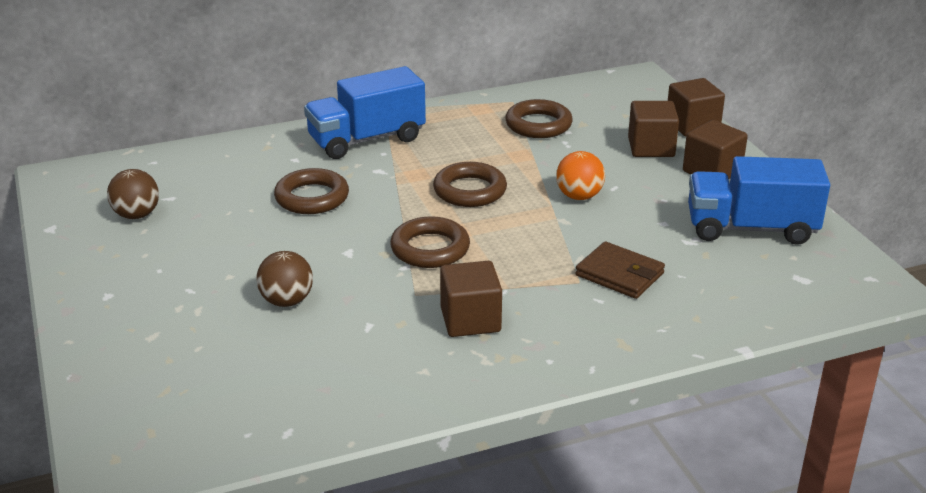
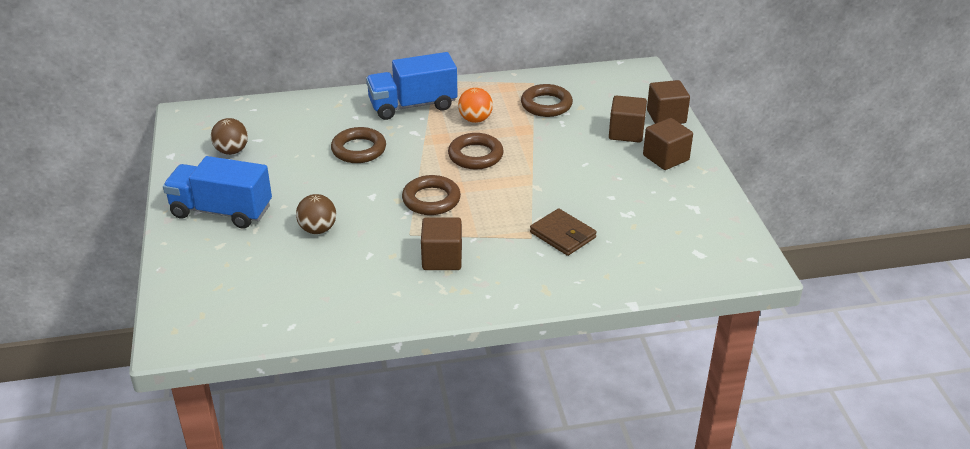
camera: 10 degrees right, 5 degrees up
(579, 196) = (555, 168): orange ball -> orange ball (475, 119)
(751, 228) = (676, 208): blue truck -> blue truck (221, 211)

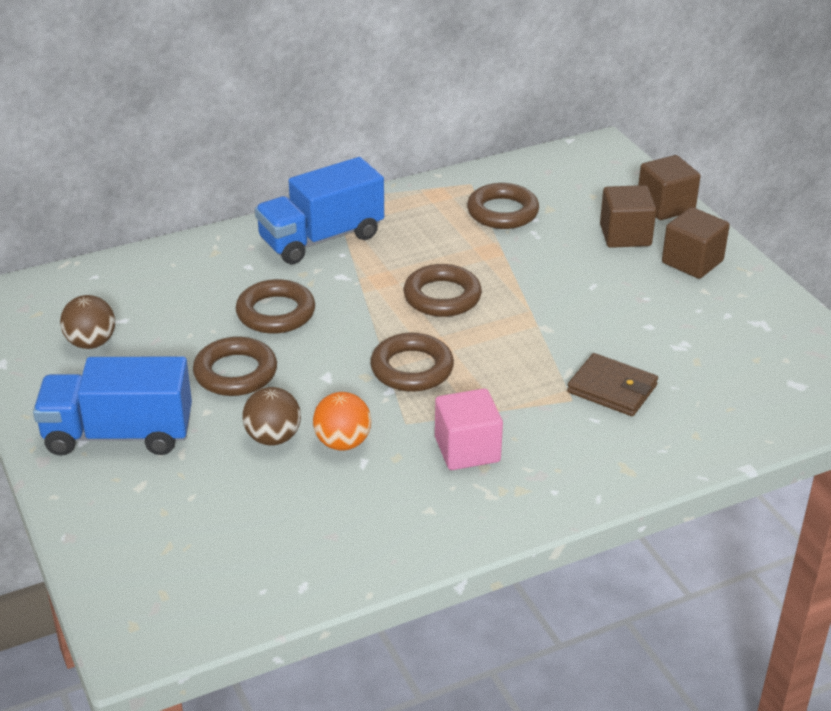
camera: 15 degrees left, 0 degrees up
(314, 184) = (235, 373): none -> brown ring
(442, 258) = (467, 449): brown cube -> pink cube
(475, 119) = (417, 246): orange ball -> orange ball (342, 443)

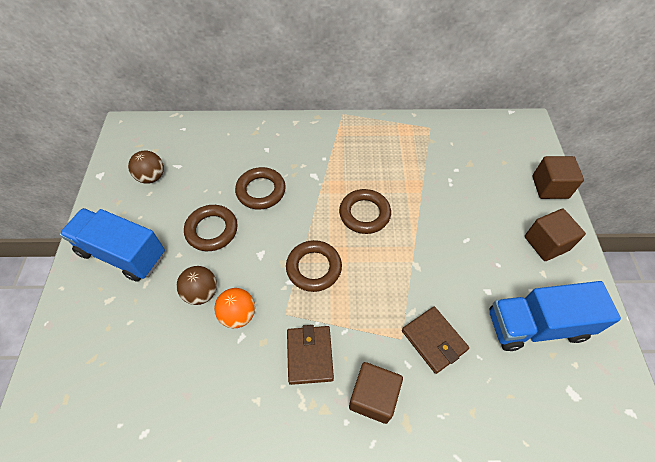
camera: 25 degrees right, 20 degrees up
(321, 238) = (318, 142): blue truck -> blue truck (536, 325)
(467, 449) = (309, 355): pink cube -> brown wallet
(502, 212) = (438, 157): brown ring -> none
(625, 235) = (510, 203): brown cube -> brown cube (373, 397)

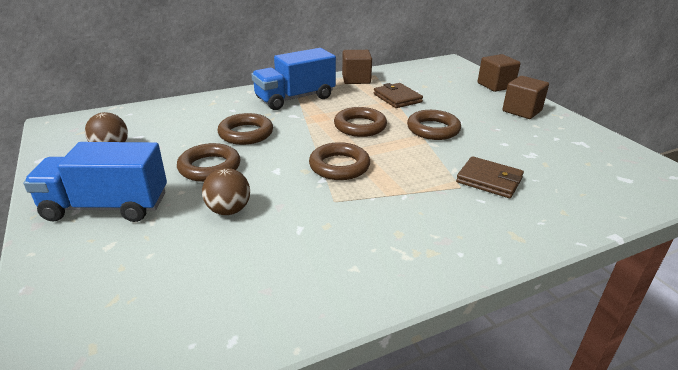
camera: 25 degrees left, 25 degrees down
(238, 315) = (284, 214): orange ball -> none
(309, 355) = (384, 220): brown wallet -> brown wallet (397, 98)
(373, 397) = (470, 229): brown cube -> brown cube (356, 79)
(431, 243) = (433, 129): none -> brown ring
(536, 325) = (559, 151): blue truck -> blue truck (295, 98)

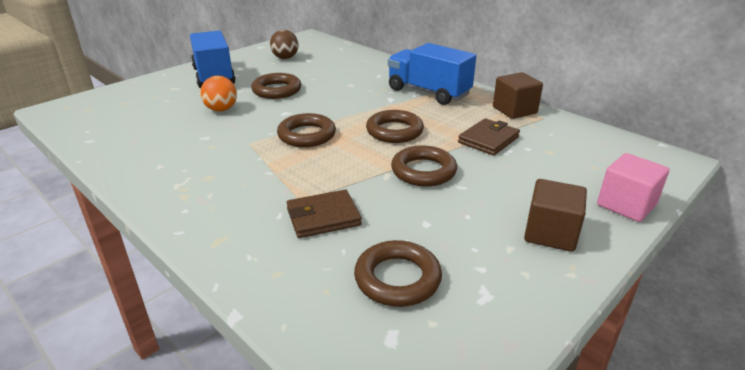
camera: 70 degrees right, 0 degrees up
(228, 210) = (221, 109): brown ball -> orange ball
(246, 133) = (339, 89): brown ring -> brown ring (397, 278)
(489, 180) = (323, 217): brown wallet -> brown wallet turned 60 degrees clockwise
(495, 85) = (626, 205): brown cube -> pink cube

